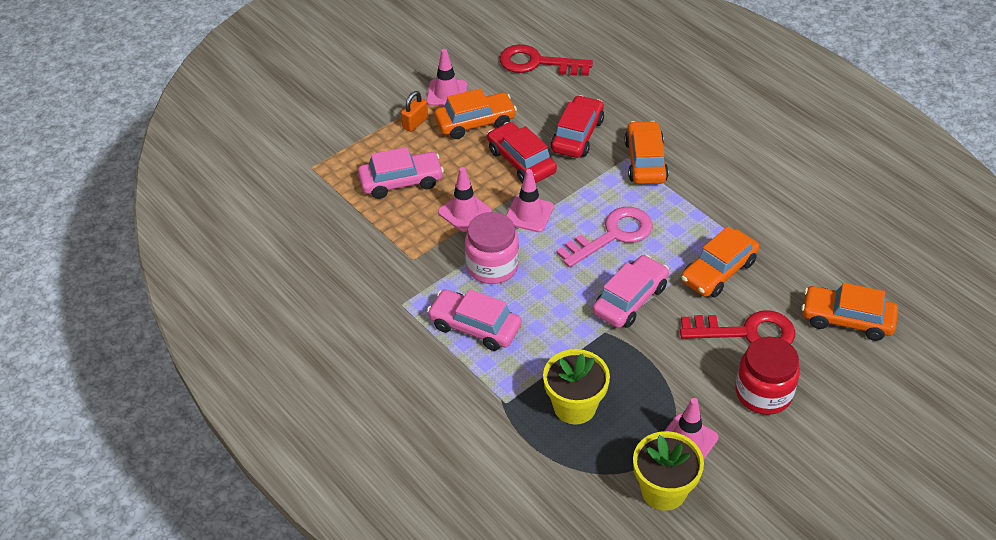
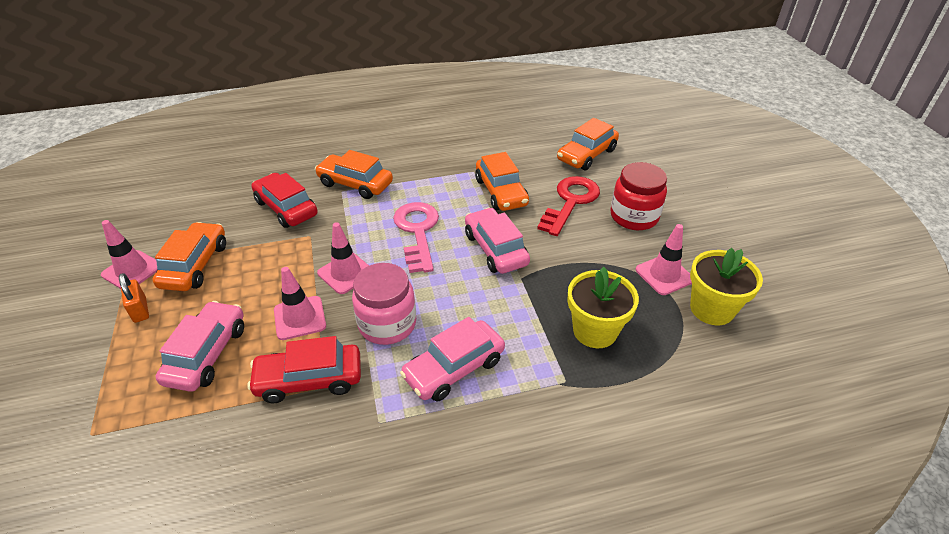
camera: 65 degrees left, 5 degrees down
(521, 161) = (278, 253): red car -> red car (309, 380)
(537, 63) = (175, 198): red key -> none

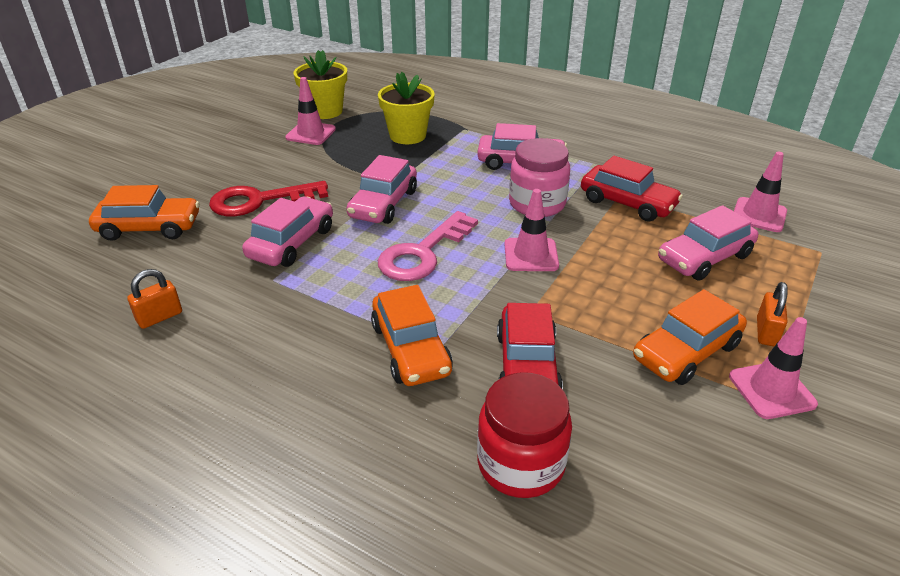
camera: 135 degrees left, 5 degrees down
(300, 318) = (604, 243): pink traffic cone -> pink traffic cone (759, 215)
(490, 133) = (160, 317): none -> orange padlock
(501, 192) = (292, 243): orange car -> pink car
(634, 217) = (245, 166): red jar -> red jar (520, 464)

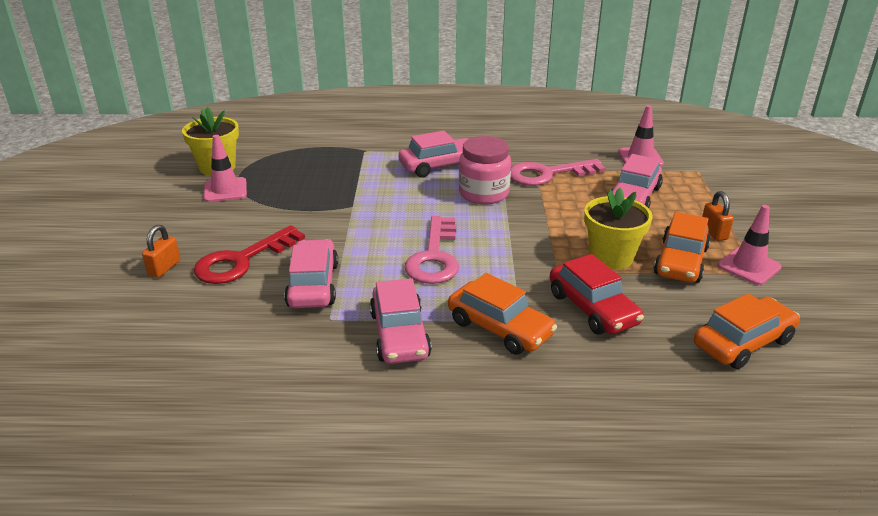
camera: 30 degrees left, 5 degrees down
(149, 228) = (155, 317): orange car -> orange car (743, 342)
(160, 317) = (258, 385): orange padlock -> orange padlock (164, 268)
(383, 204) = (360, 230): pink car -> pink car (400, 335)
(407, 135) = (320, 169): yellow flower pot -> yellow flower pot (611, 257)
(520, 464) = (651, 371): red jar -> none
(531, 255) = (517, 232): pink traffic cone -> none
(627, 203) = (548, 174): red car -> pink key

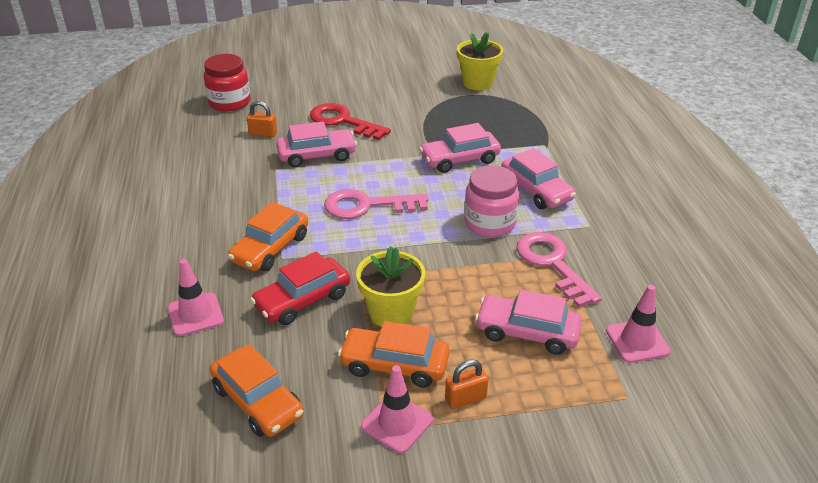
camera: 80 degrees right, 5 degrees up
(111, 360) = (229, 102): none -> red jar
(164, 268) = (328, 95): orange padlock -> orange padlock (263, 134)
(225, 190) = (442, 94): pink traffic cone -> pink traffic cone (195, 314)
(400, 335) = (259, 201): pink car -> pink car (460, 160)

